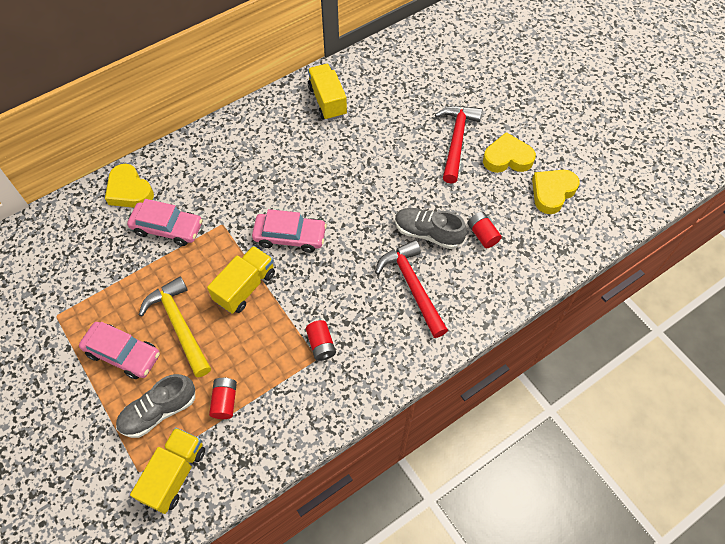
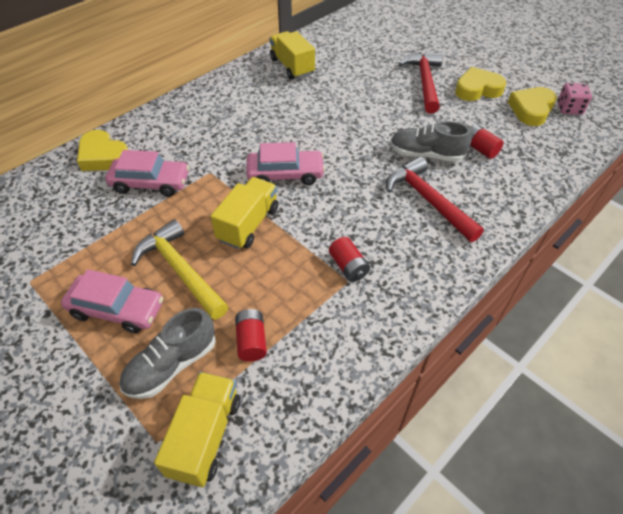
camera: 10 degrees left, 10 degrees down
(592, 197) = (569, 109): none -> pink dice

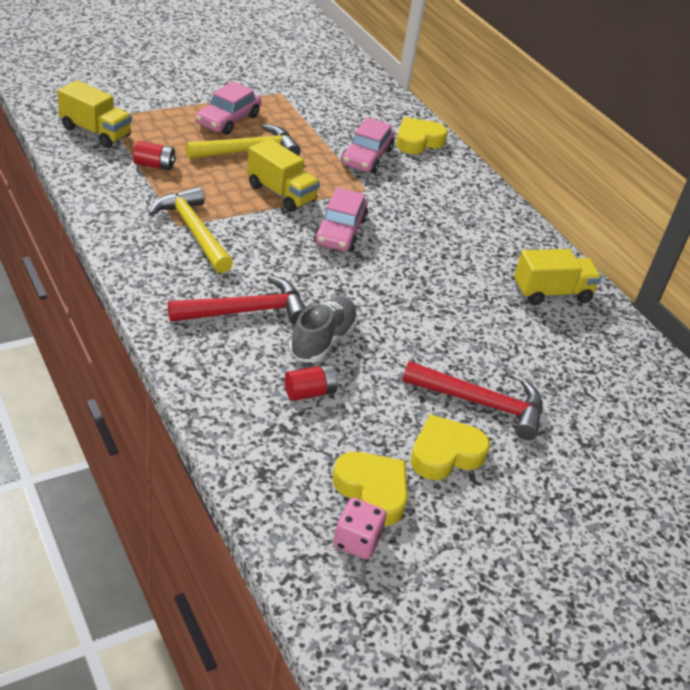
camera: 100 degrees right, 10 degrees down
(172, 365) = (161, 131): grey shoe -> none
(348, 267) = (193, 231): red battery -> yellow hammer
(477, 89) = (445, 453): yellow heart -> yellow heart turned 120 degrees counterclockwise

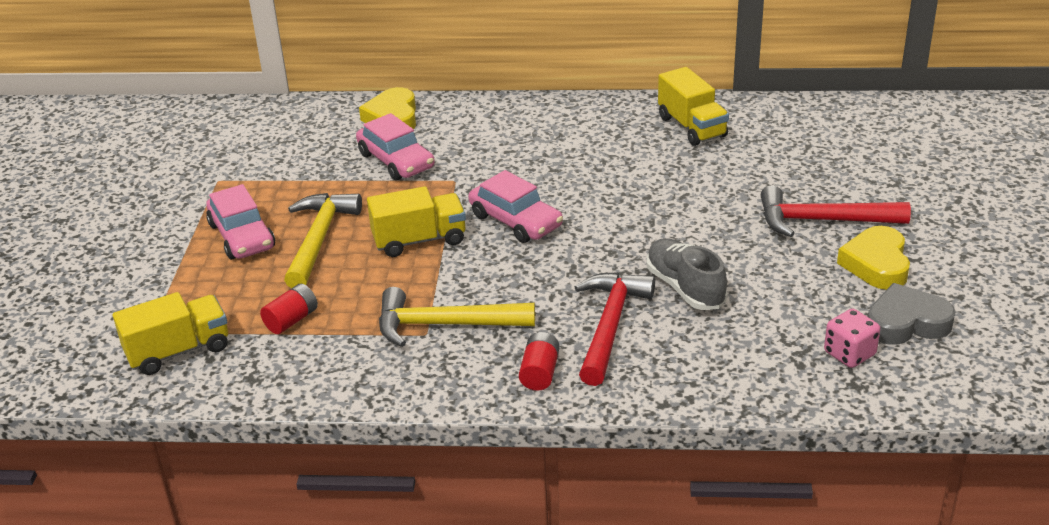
camera: 50 degrees left, 5 degrees down
(310, 392) = (757, 320): red battery -> red battery (539, 373)
(357, 541) = (964, 352): pink dice -> pink dice (849, 353)
(372, 491) = (906, 323): yellow heart -> grey heart
(482, 404) = (822, 221): red hammer -> red hammer turned 135 degrees counterclockwise
(551, 293) = (692, 127): yellow truck -> yellow truck turned 135 degrees clockwise

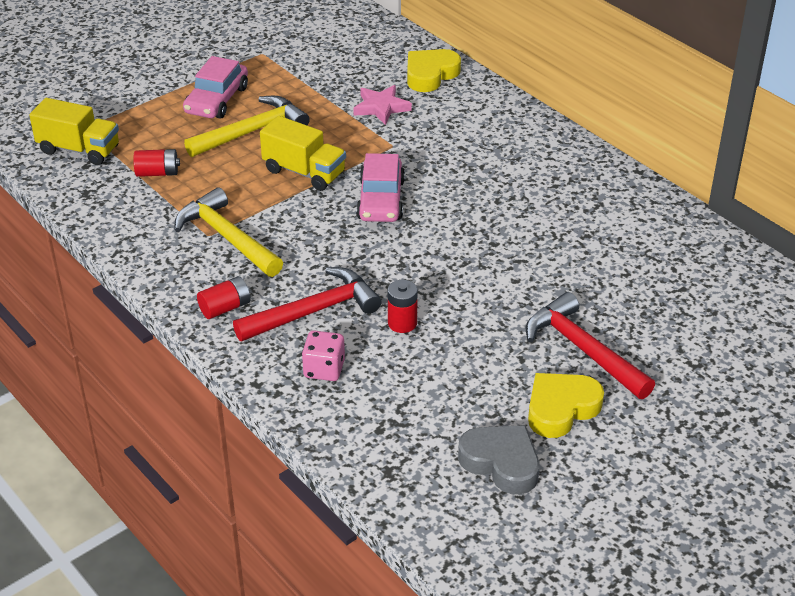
camera: 45 degrees right, 5 degrees up
(396, 161) = (381, 107): pink car -> pink star
(685, 288) = (402, 323): grey shoe -> red battery
(692, 127) = (620, 214): yellow truck -> none
(849, 353) = (423, 449): pink dice -> pink dice (324, 369)

